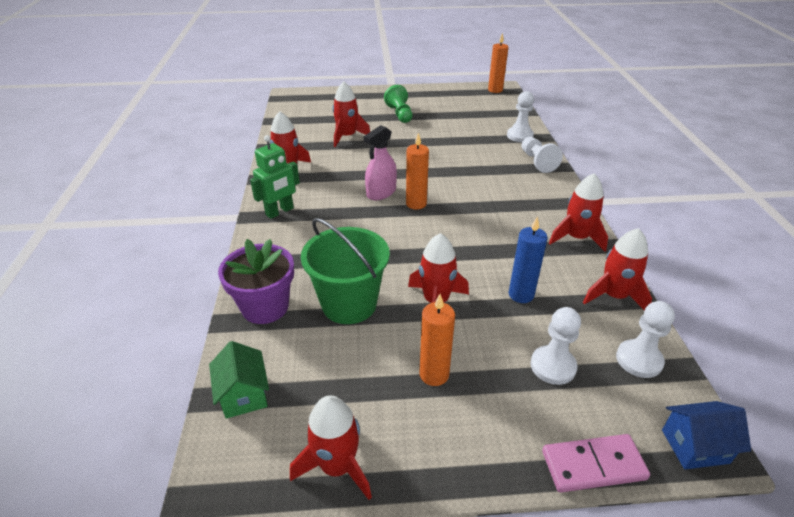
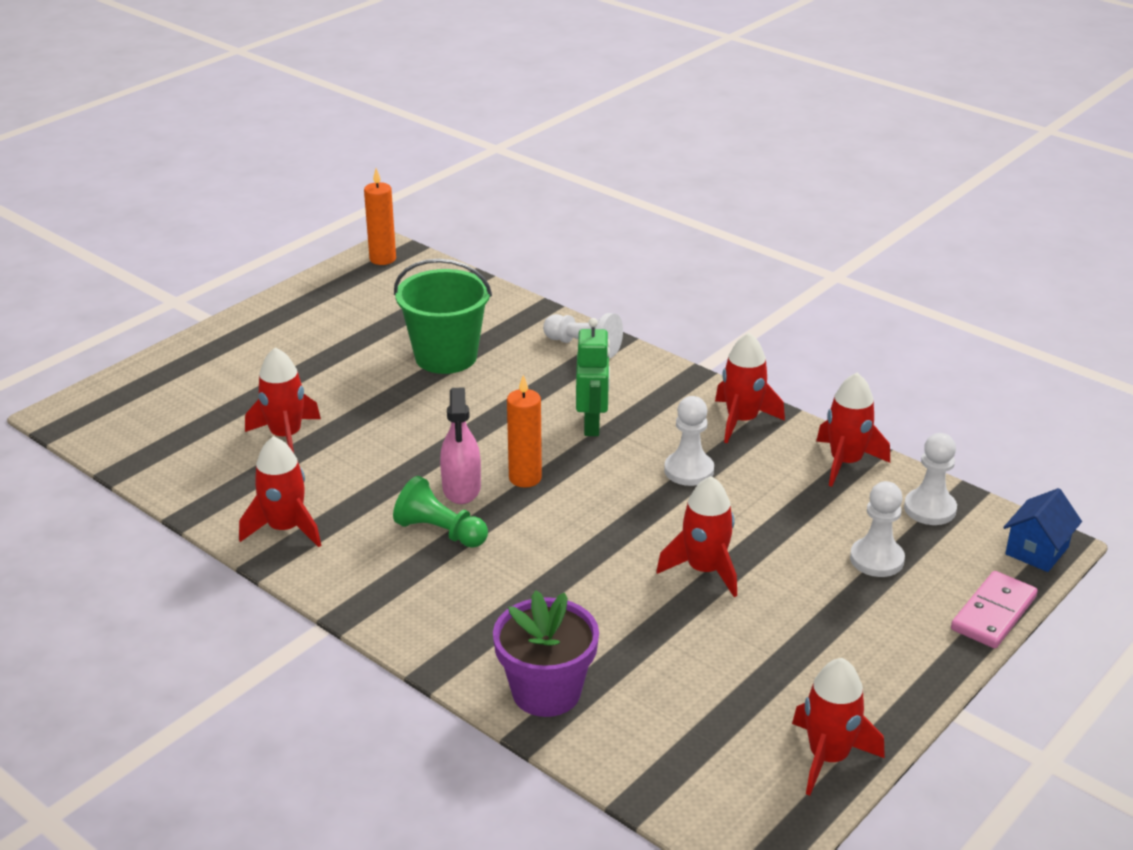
camera: 45 degrees left, 5 degrees down
(244, 395) = (664, 774): green house -> none
(280, 212) = (374, 586): green robot -> green robot (592, 425)
(349, 304) = (627, 629): green bucket -> green bucket (446, 357)
(400, 114) = (305, 363): green pawn -> green pawn (440, 532)
(434, 374) = (797, 634): orange candle -> none
(519, 136) = (514, 319): white pawn -> white pawn (689, 470)
(521, 294) = (769, 512): blue candle -> none

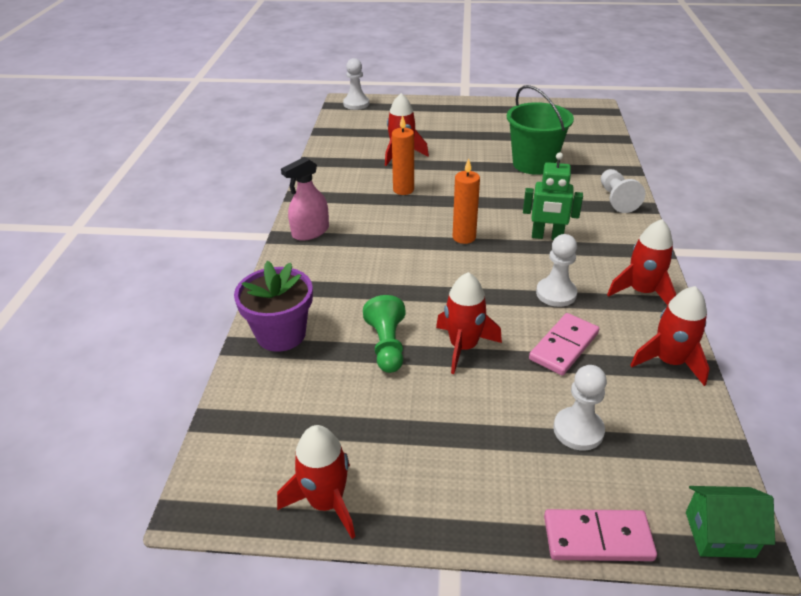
camera: 55 degrees right, 5 degrees up
(285, 528) = (330, 188): red rocket -> none
(382, 259) = (586, 109): orange candle -> orange candle (403, 190)
(440, 532) = (381, 232): green pawn -> green pawn (387, 345)
(461, 488) = (427, 221): pink spray bottle -> pink spray bottle (310, 232)
(592, 425) = (547, 237): green robot -> green robot turned 45 degrees clockwise
(767, 508) = (563, 346): none -> pink domino
(930, 509) = (679, 435): white pawn -> white pawn (356, 104)
(1037, 550) = (719, 534): blue house -> green house

